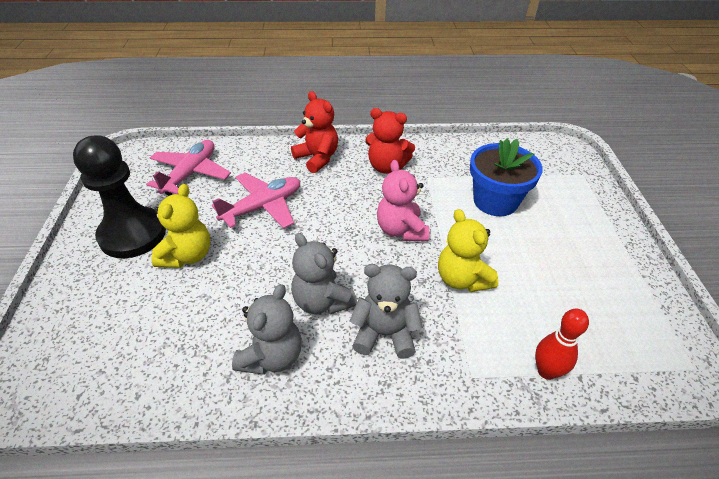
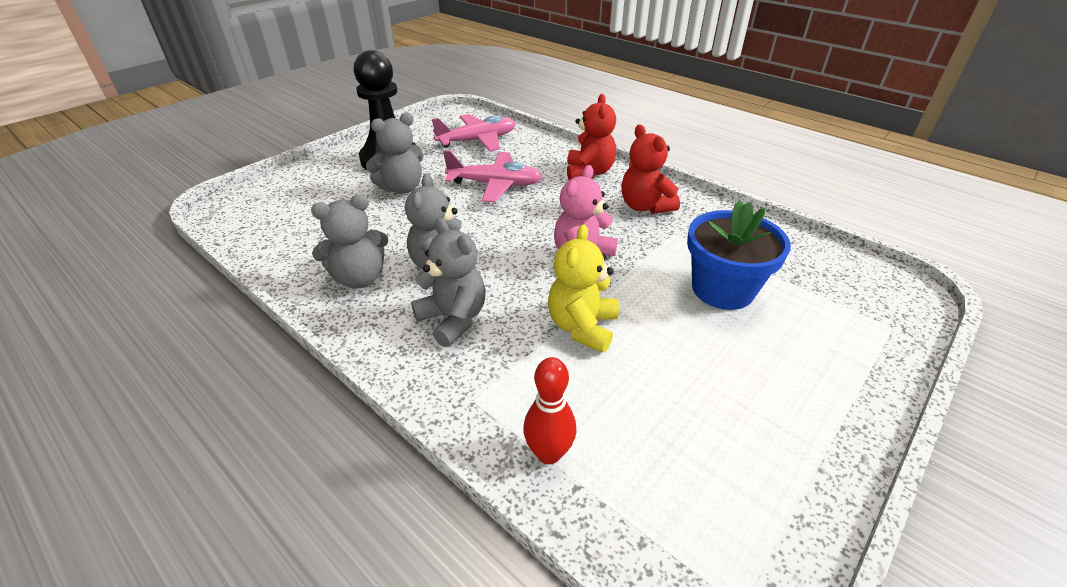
camera: 45 degrees right, 5 degrees down
(187, 255) = (402, 188): yellow teddy bear -> grey teddy bear

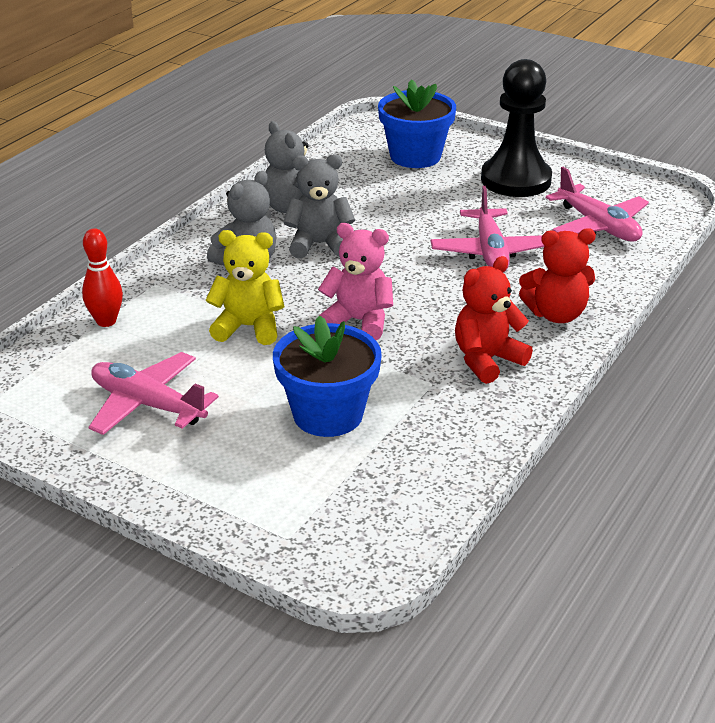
camera: 80 degrees right, 5 degrees down
(311, 197) = (415, 156): none -> blue flower pot
(402, 188) = (455, 198): grey teddy bear -> none
(722, 415) = (148, 405): none -> pink plane

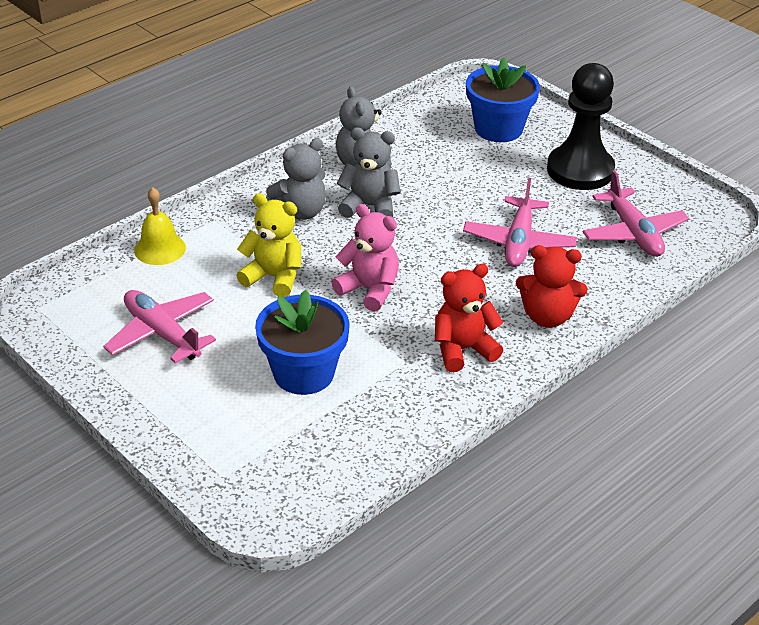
camera: 15 degrees right, 5 degrees up
(106, 321) = (160, 249): red bowling pin -> yellow bell

